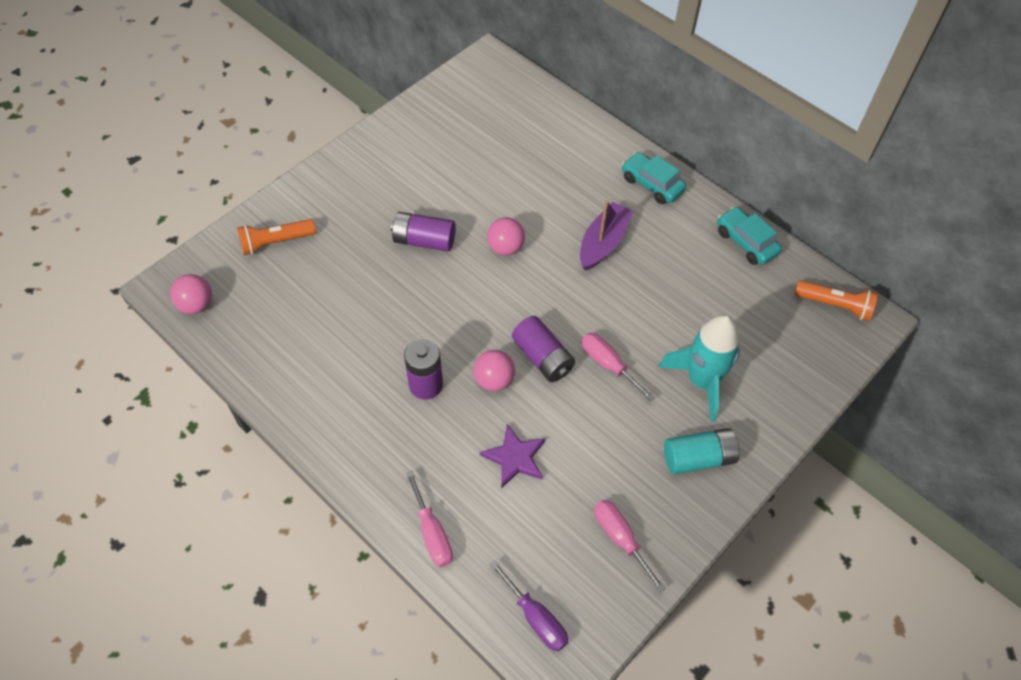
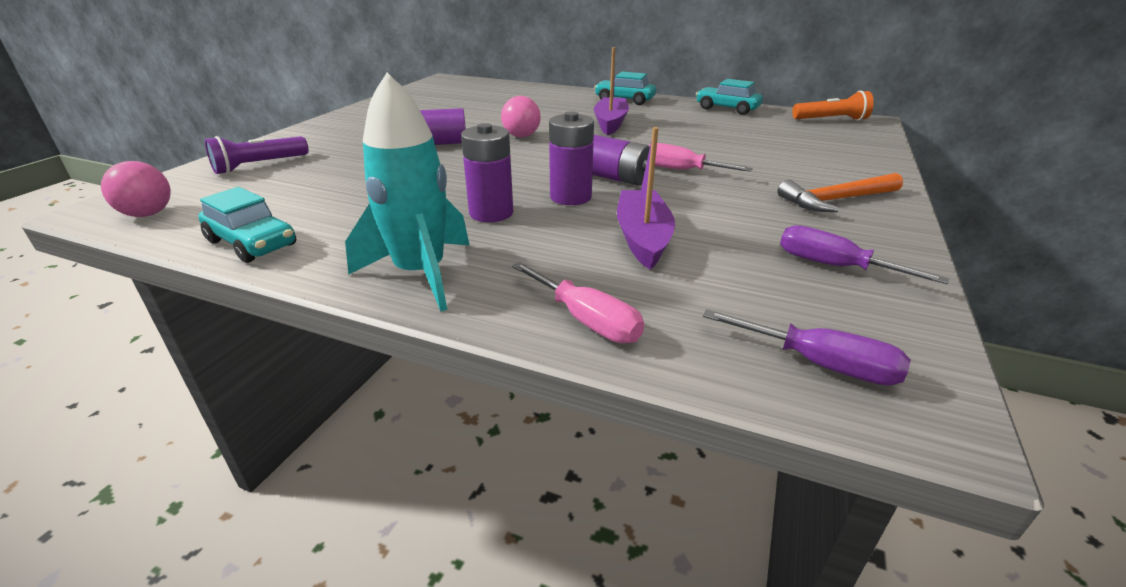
camera: 20 degrees left, 25 degrees down
(260, 372) = (252, 243): none -> turquoise car
(276, 242) = (259, 166): orange flashlight -> purple flashlight
(494, 380) = (570, 197): pink ball -> purple battery
(515, 457) = (642, 238): purple star -> purple boat
(620, 538) = (833, 266): pink screwdriver -> purple screwdriver
(698, 458) = (836, 200): turquoise battery -> orange hammer
(702, 381) = (778, 164): turquoise rocket -> turquoise rocket (421, 274)

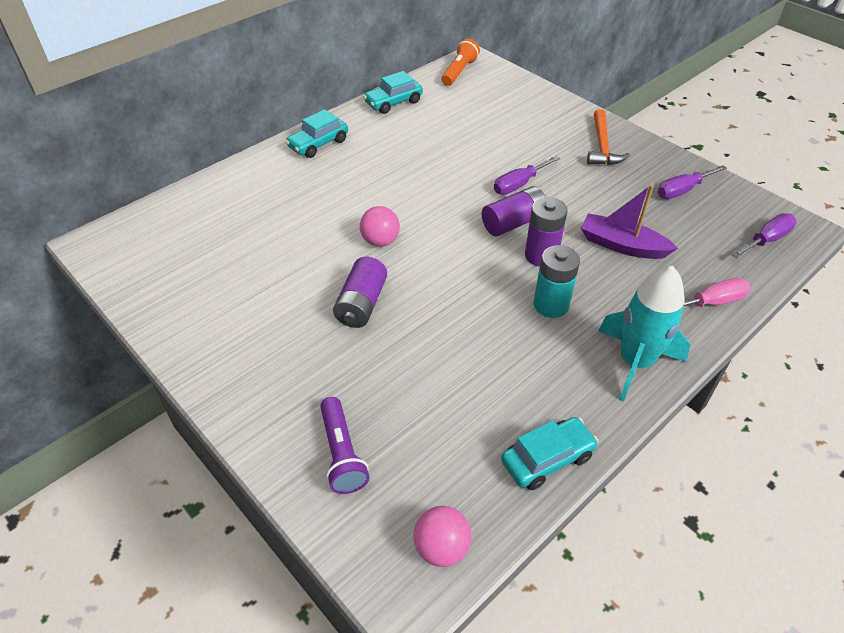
camera: 65 degrees left, 15 degrees up
(491, 213) = (551, 305): purple battery -> turquoise battery
(610, 123) = (383, 177): purple boat -> none
(681, 170) = (519, 184): pink screwdriver -> purple screwdriver

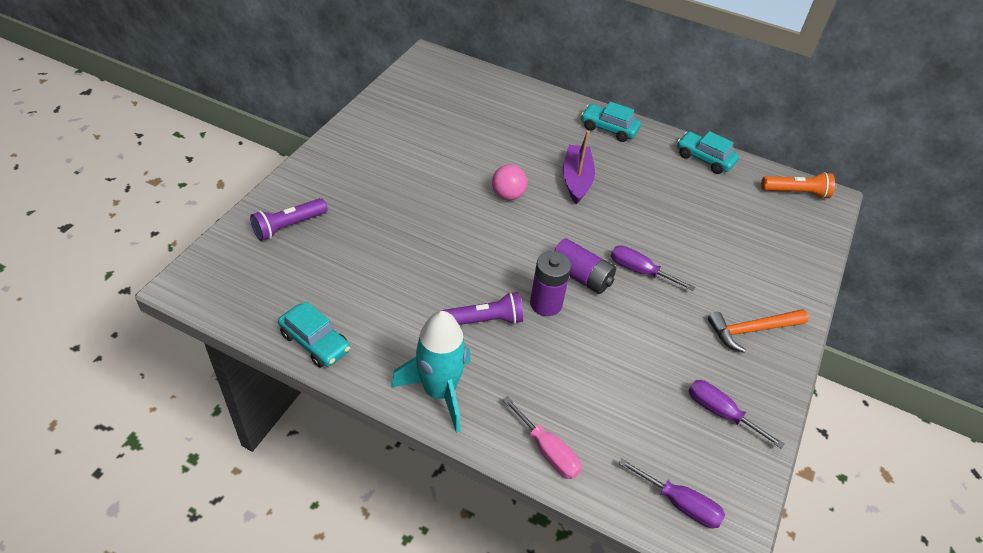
camera: 65 degrees right, 0 degrees up
(362, 304) = (431, 202): purple battery -> none
(441, 547) = (226, 294): pink ball -> none
(551, 305) = (484, 320): turquoise battery -> purple flashlight
(622, 245) = (594, 365): purple boat -> purple boat (576, 180)

